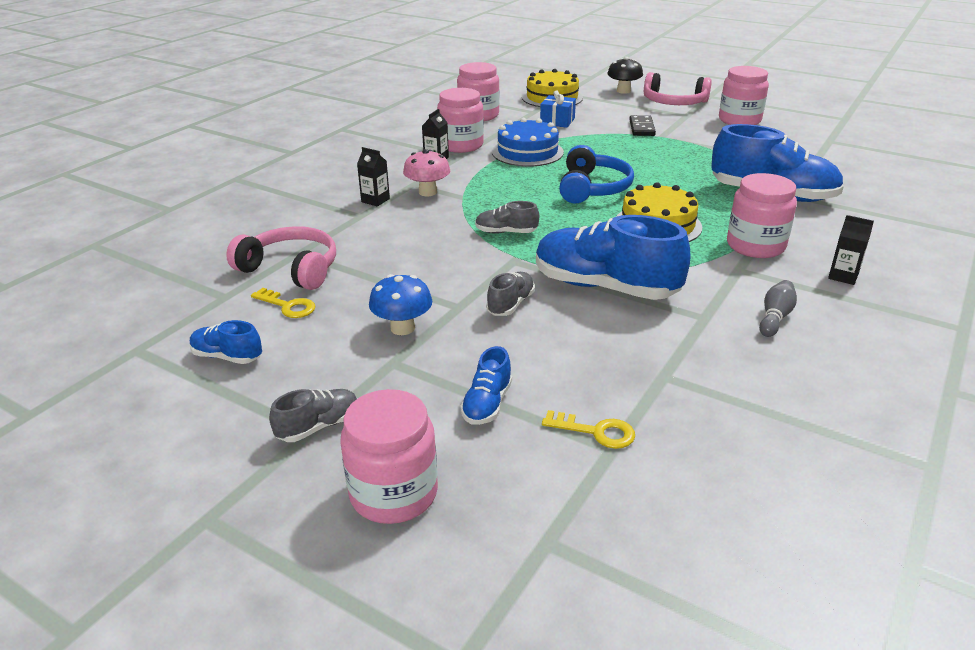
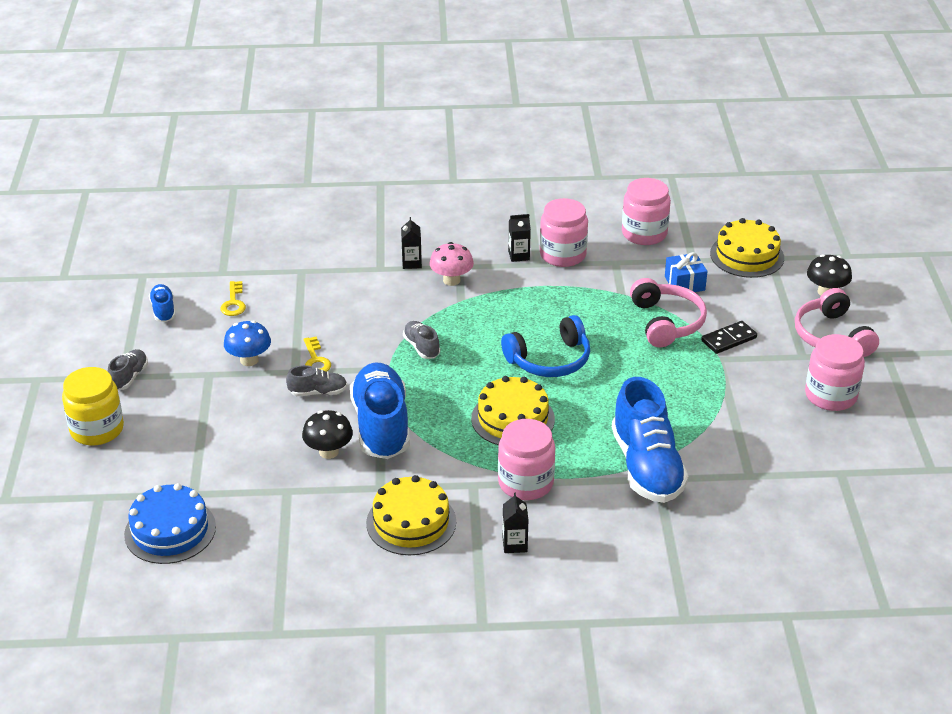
camera: 55 degrees right, 5 degrees up
(291, 269) = (278, 279): pink headphones -> pink headphones (666, 322)
(319, 426) = (129, 377): grey shoe -> grey shoe turned 90 degrees counterclockwise
(394, 493) = (97, 429): pink jar -> yellow jar
(487, 404) = (197, 429): blue shoe -> none
(527, 152) = (589, 296): blue cake -> blue cake (170, 530)
(596, 432) = (204, 482): yellow key -> yellow key (316, 360)
(618, 328) = (328, 452): none -> black mushroom
(775, 317) = (411, 522): grey bowling pin -> yellow cake

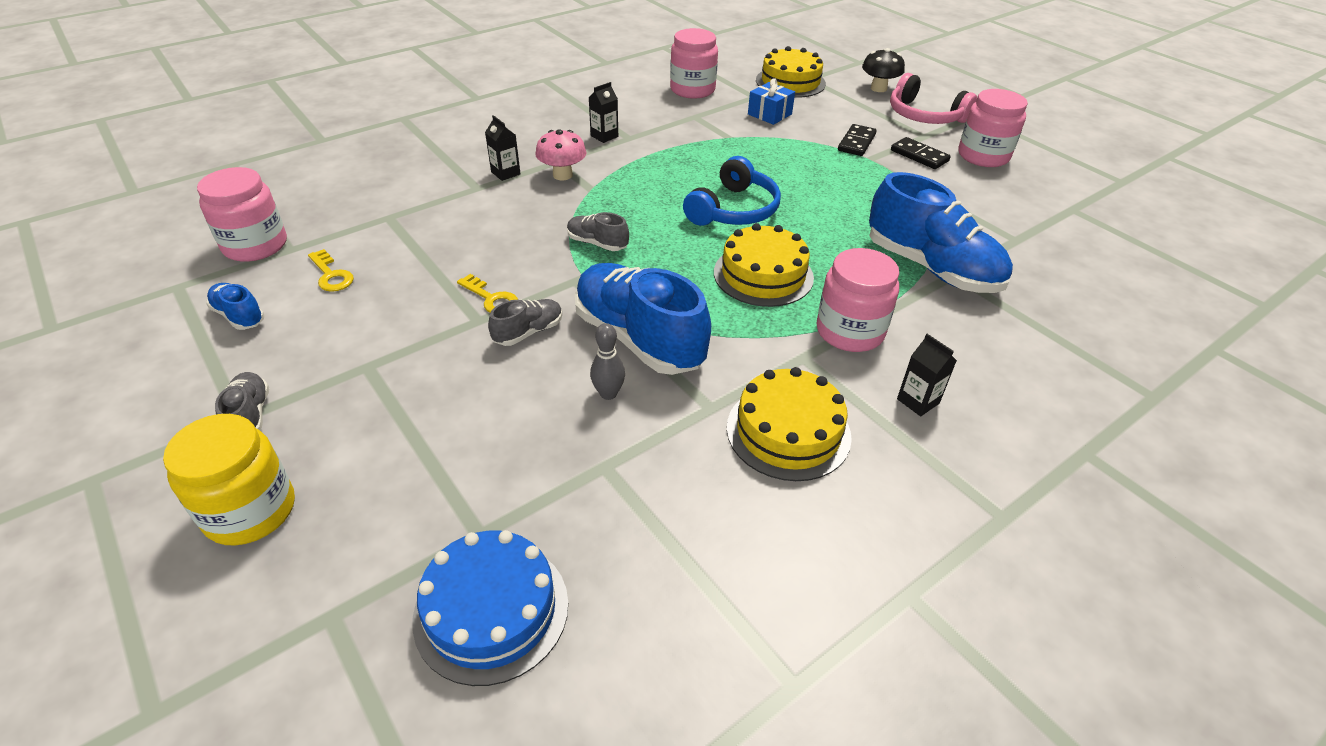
camera: 35 degrees left, 5 degrees up
(249, 360) = (407, 330): blue mushroom -> none
(328, 452) = (608, 393): black mushroom -> grey bowling pin
(562, 255) = (643, 124): pink jar -> pink jar (255, 245)
(666, 322) = (793, 146): pink headphones -> none
(769, 373) = (919, 156): none -> black domino

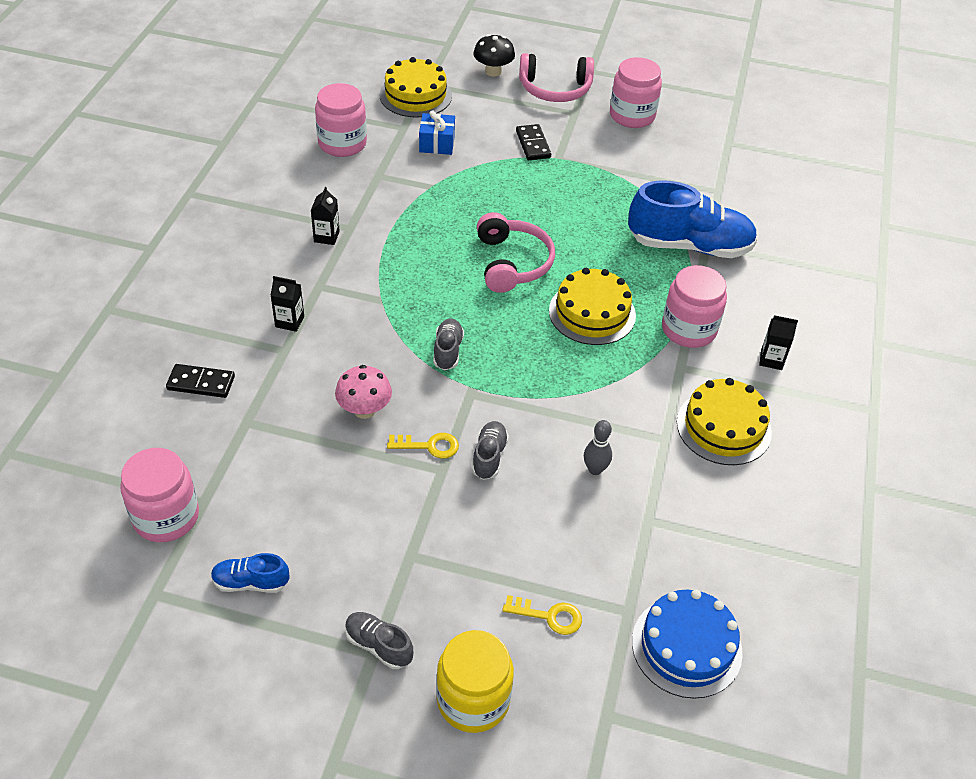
camera: 40 degrees left, 5 degrees up
(331, 275) = (275, 502): yellow key -> yellow key (549, 616)
(562, 175) = (341, 298): pink mushroom -> pink mushroom (364, 410)
(597, 243) = (448, 351): grey shoe -> grey shoe turned 105 degrees clockwise
(639, 338) = (567, 415): blue shoe -> none
(734, 210) = (512, 263): blue headphones -> pink headphones
(919, 156) = (589, 137): black domino -> black domino (201, 383)

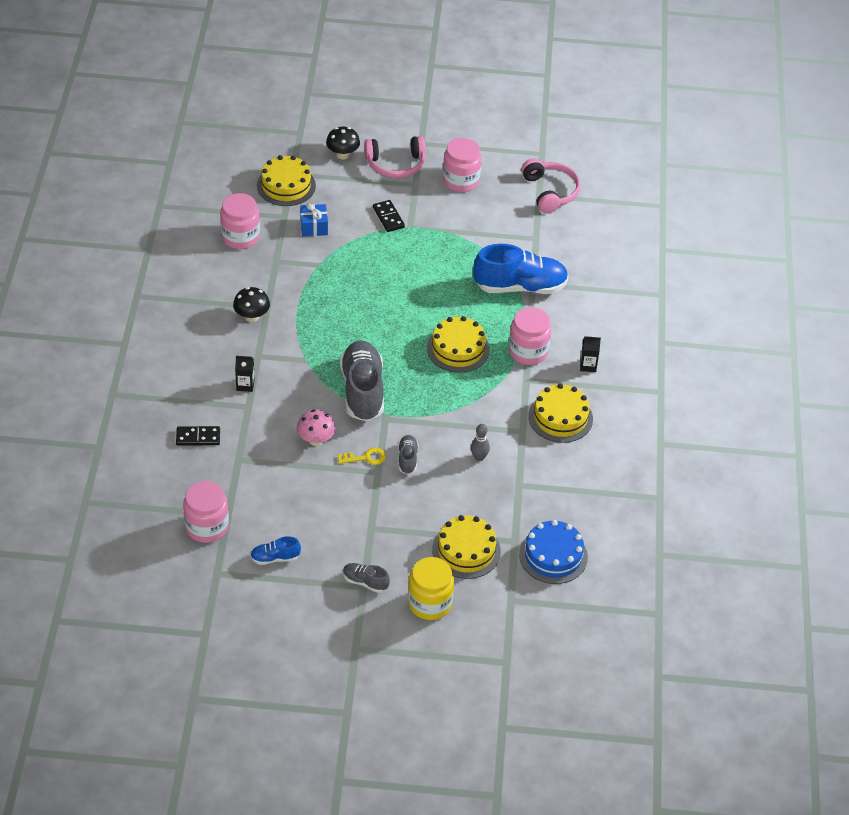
camera: 10 degrees left, 0 degrees up
(326, 237) = (252, 316): black carton -> black mushroom
(448, 351) = (362, 391): grey shoe -> grey shoe, size x2.15
(512, 263) = (393, 318): pink headphones -> pink headphones (550, 192)
(549, 616) = (466, 550): yellow key -> yellow cake

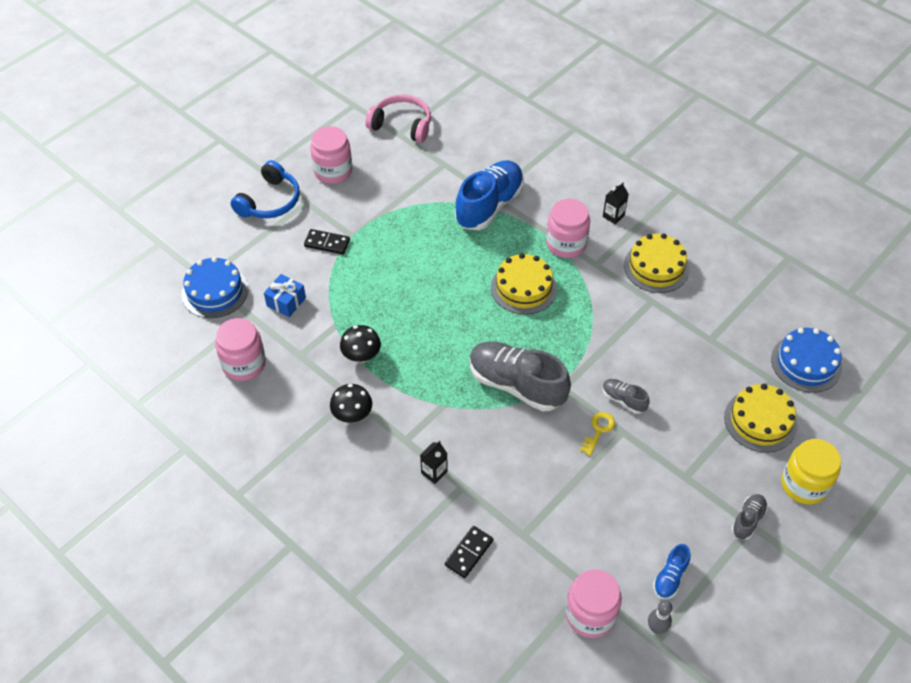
camera: 50 degrees left, 5 degrees up
(286, 185) = (215, 291): yellow cake -> blue cake
(316, 440) = (547, 456): pink mushroom -> none
(343, 154) = (220, 229): black mushroom -> black mushroom (361, 356)
(365, 582) = (747, 520): grey shoe -> grey shoe turned 150 degrees clockwise
(395, 164) = (270, 201): pink headphones -> blue headphones
(479, 457) = (660, 348): grey bowling pin -> grey bowling pin (656, 628)

